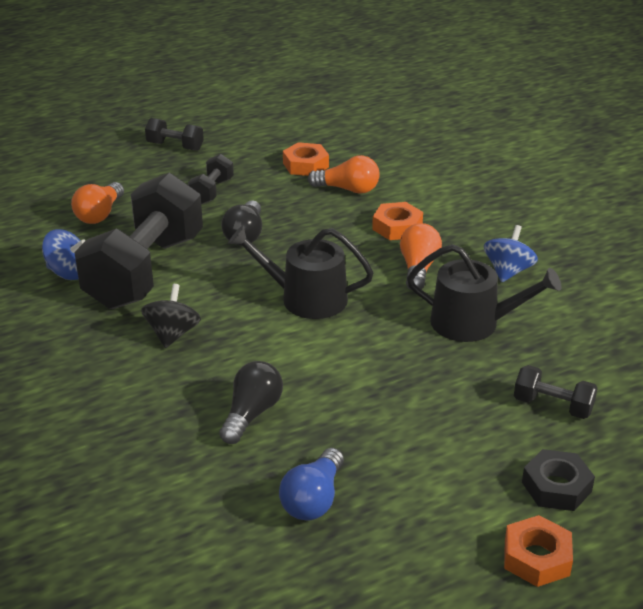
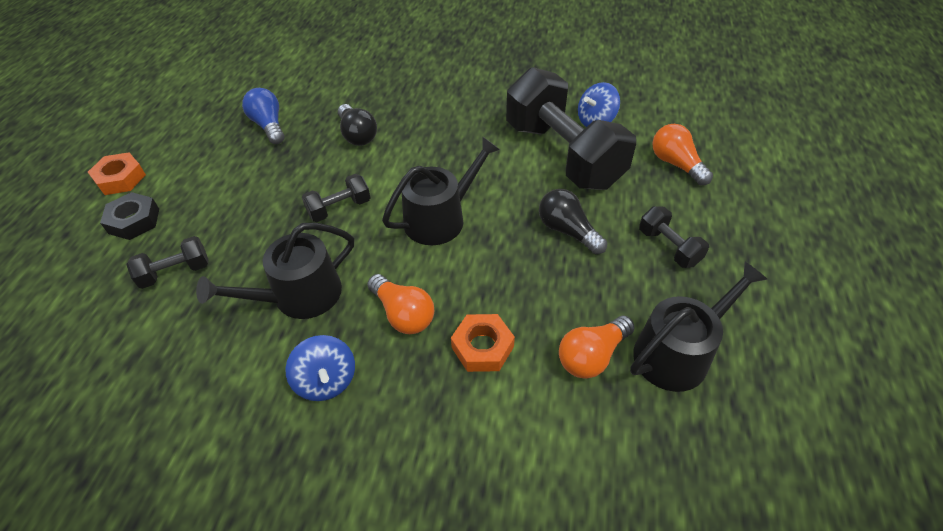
camera: 130 degrees right, 15 degrees up
(172, 334) = (471, 137): black spinning top -> none
(175, 146) = (795, 266): black dumbbell -> black dumbbell (339, 208)
(305, 165) = (677, 352): orange nut -> black watering can

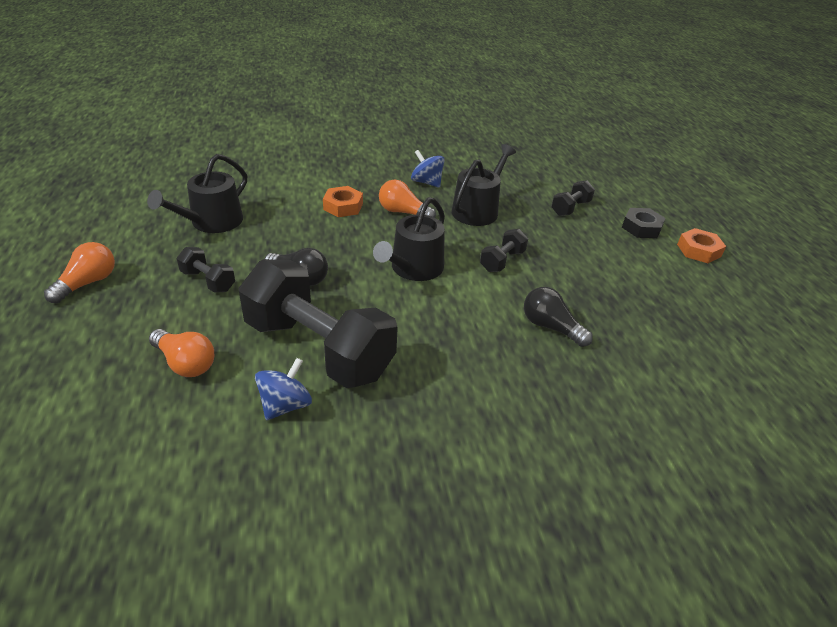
camera: 155 degrees right, 10 degrees down
(269, 126) = (648, 319): blue light bulb -> none
(592, 356) = (270, 213): orange light bulb -> orange light bulb (88, 283)

